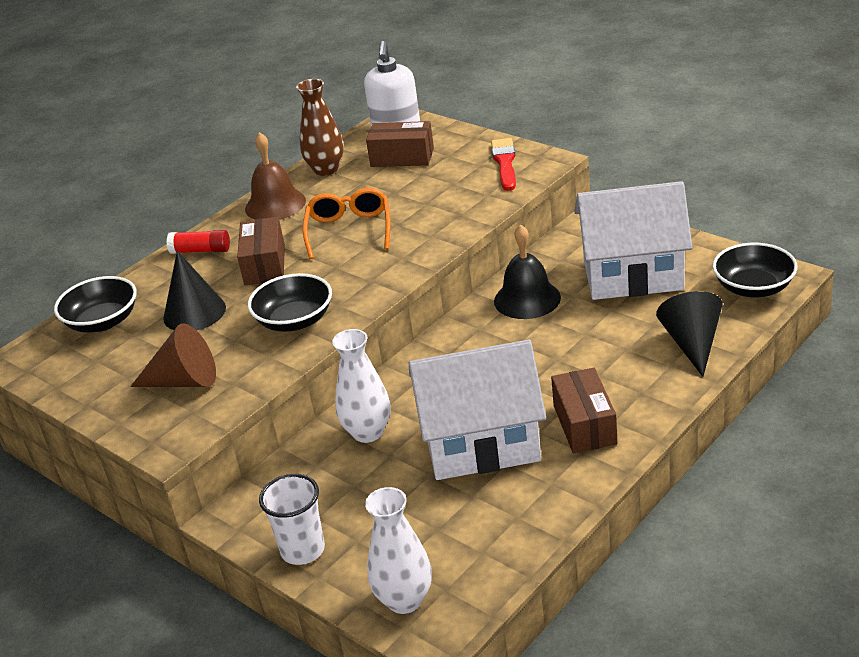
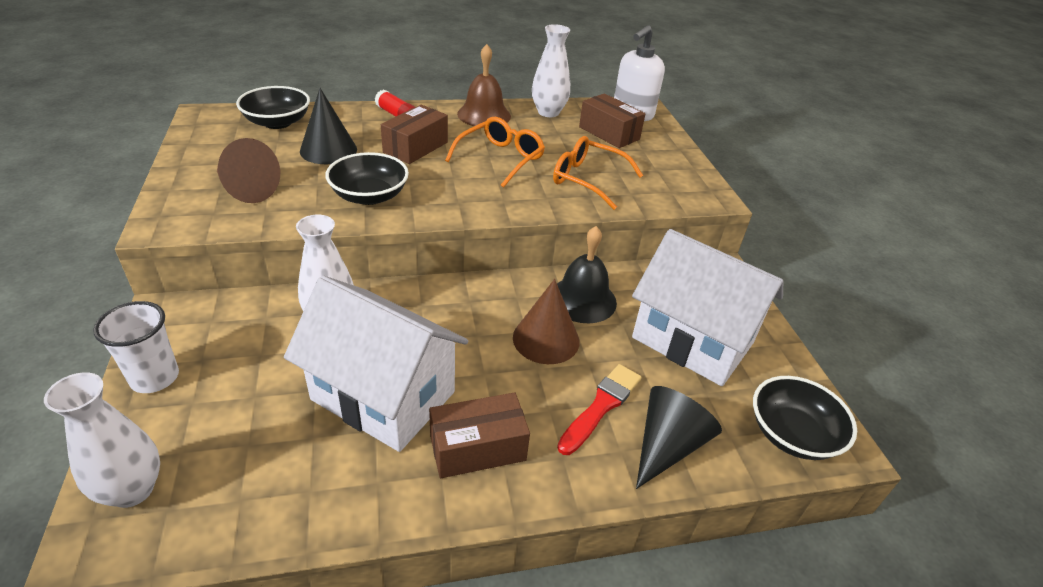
camera: 30 degrees right, 5 degrees up
(326, 169) = (548, 112): brown vase -> white vase
(441, 204) = (588, 179): none -> orange glasses
(505, 163) = (676, 179): red brush -> red brush (601, 406)
(538, 339) = (546, 339): none -> brown cone
(584, 424) = (477, 448): brown box -> brown box turned 45 degrees clockwise

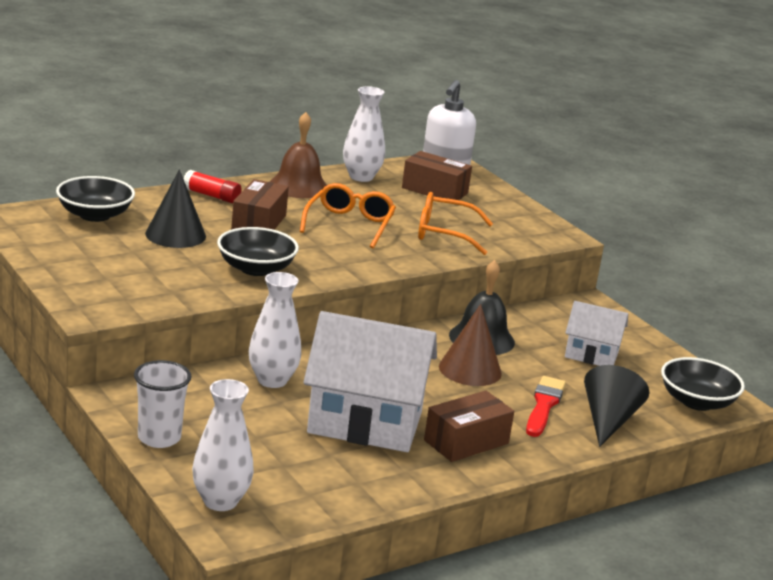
camera: 20 degrees left, 15 degrees down
(246, 189) = (133, 276): brown cone -> none
(692, 340) = (591, 355): white house -> white house, size x0.53

